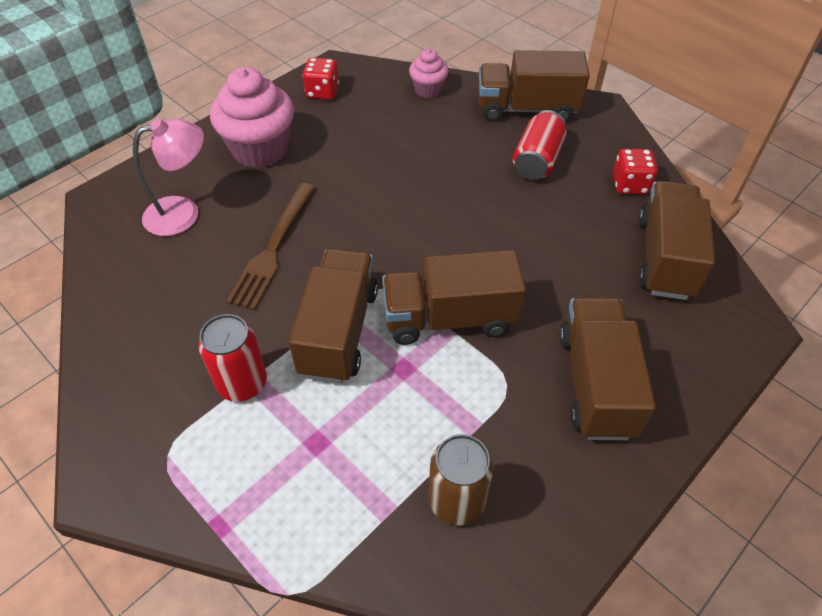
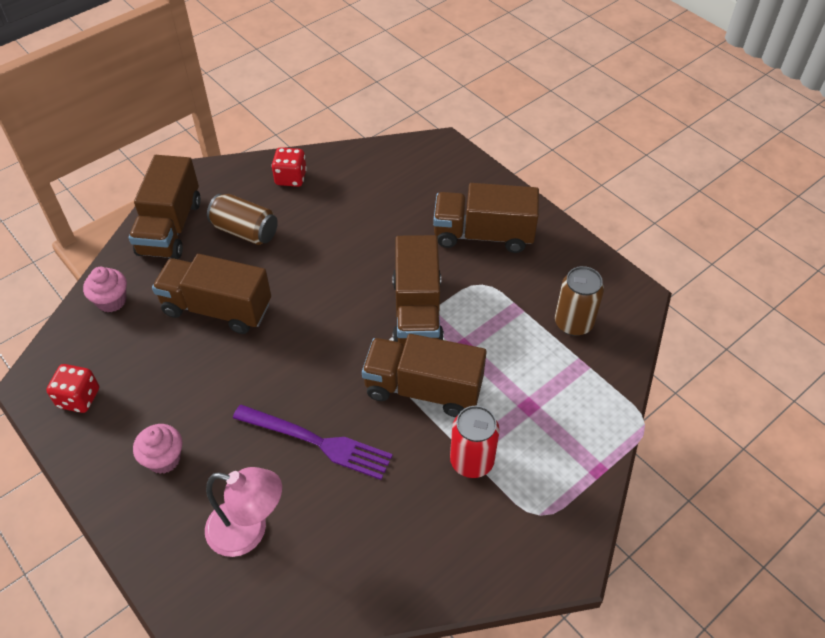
camera: 85 degrees left, 0 degrees up
(183, 213) = (249, 531): pink lamp -> pink lamp turned 120 degrees clockwise
(260, 150) = (164, 459): pink cupcake -> pink cupcake, size x0.53
(273, 248) = (317, 442): brown fork -> purple fork
(537, 160) = (245, 231): red can -> brown can
(665, 257) = (373, 175): brown truck -> brown truck (217, 308)

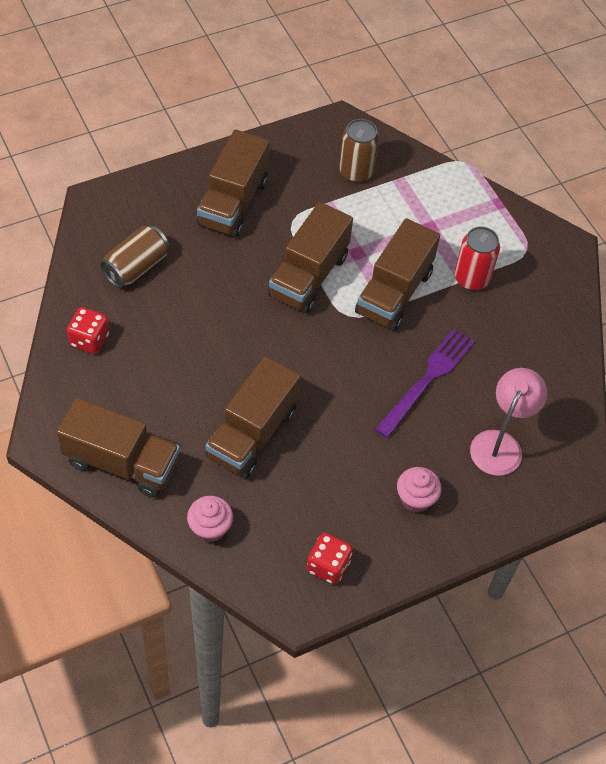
camera: 80 degrees left, 5 degrees up
(245, 231) = (153, 394): brown can -> brown can (136, 267)
(417, 312) = (308, 276): brown truck -> brown truck turned 105 degrees clockwise

